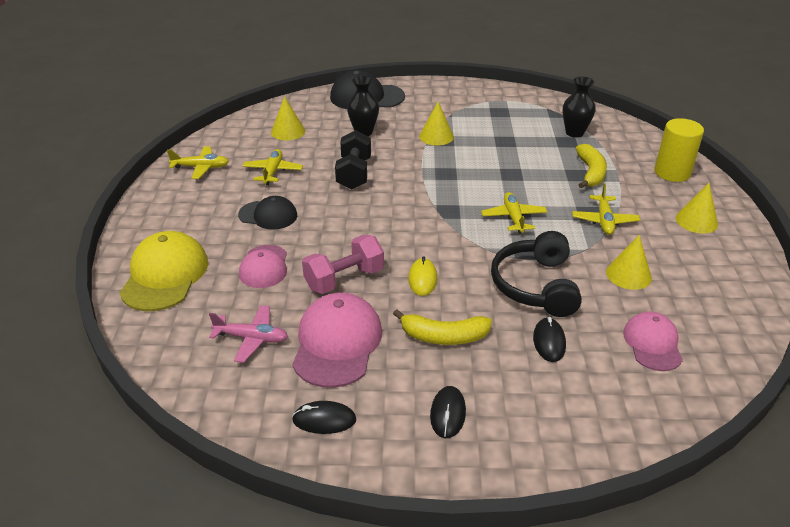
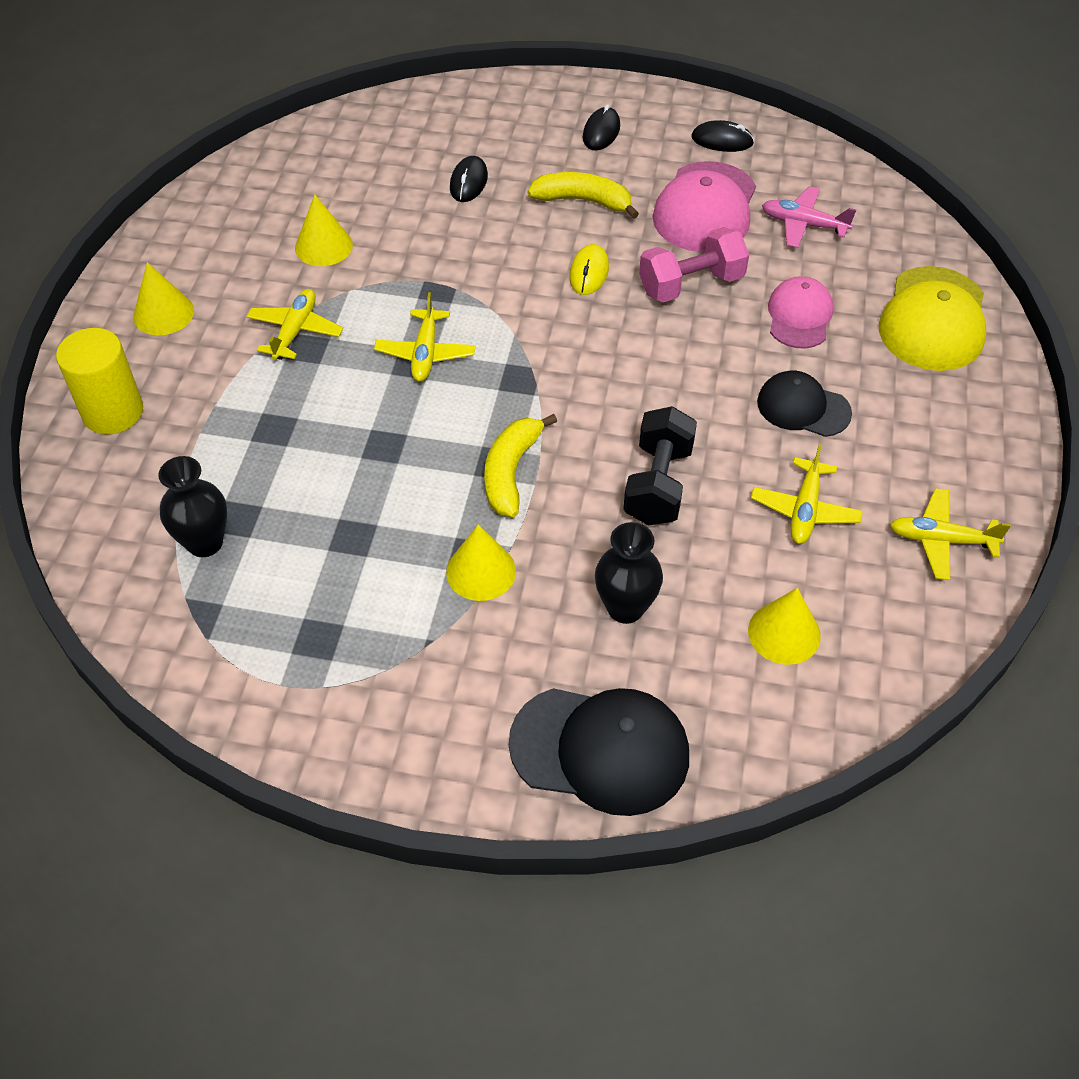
camera: 170 degrees left, 15 degrees up
(536, 285) = (448, 246): black headphones -> none
(590, 172) = (248, 431): yellow banana -> yellow banana (511, 472)
(652, 344) = (358, 167): pink cap -> none

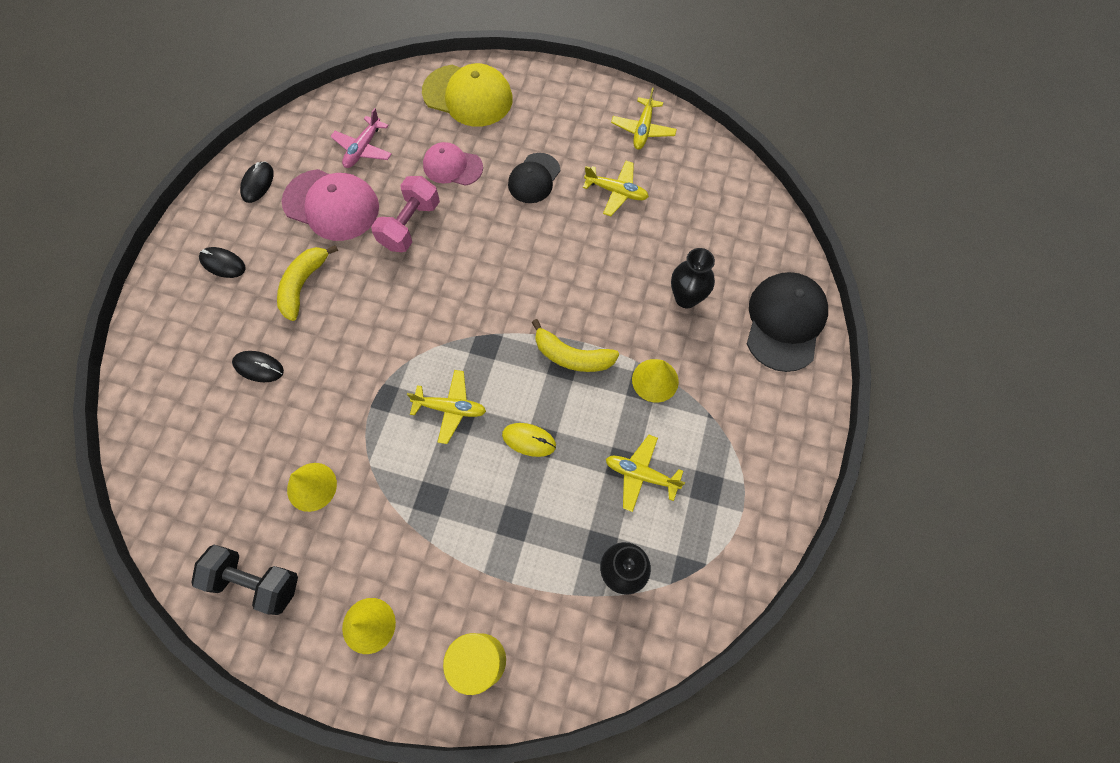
camera: 85 degrees left, 15 degrees up
(295, 331) = (410, 509): yellow plane -> yellow plane (641, 475)
(589, 272) = (384, 289): yellow mouse -> yellow mouse (529, 440)
(658, 484) = (590, 268): black dumbbell -> black dumbbell (256, 581)
(691, 284) = (410, 225): pink dumbbell -> pink dumbbell turned 45 degrees clockwise
(784, 633) = (705, 217): yellow cone -> none

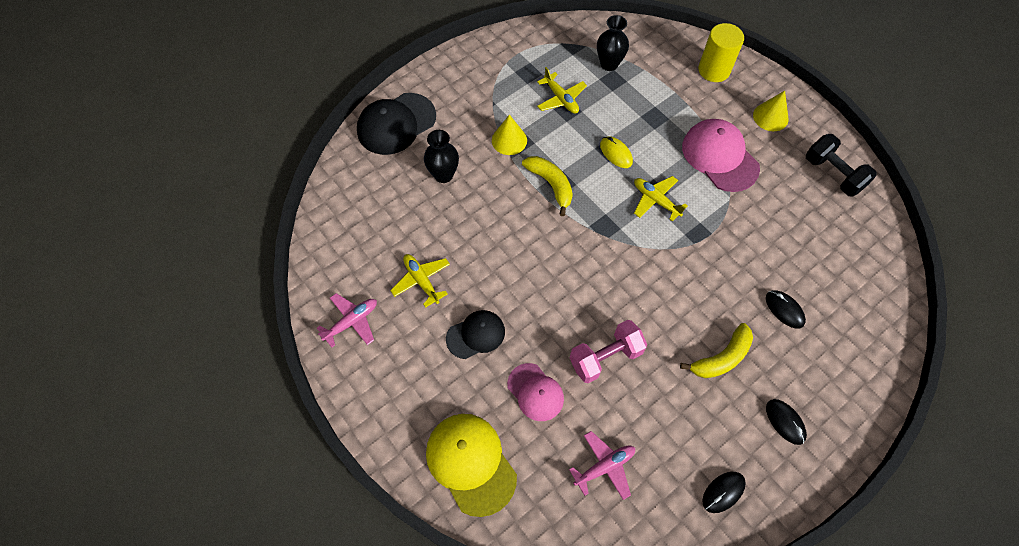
camera: 145 degrees left, 5 degrees down
(311, 486) = (775, 206): yellow cone -> none
(331, 205) = (664, 422): pink cap -> pink cap (720, 157)
(643, 129) = (351, 322): yellow plane -> pink plane

